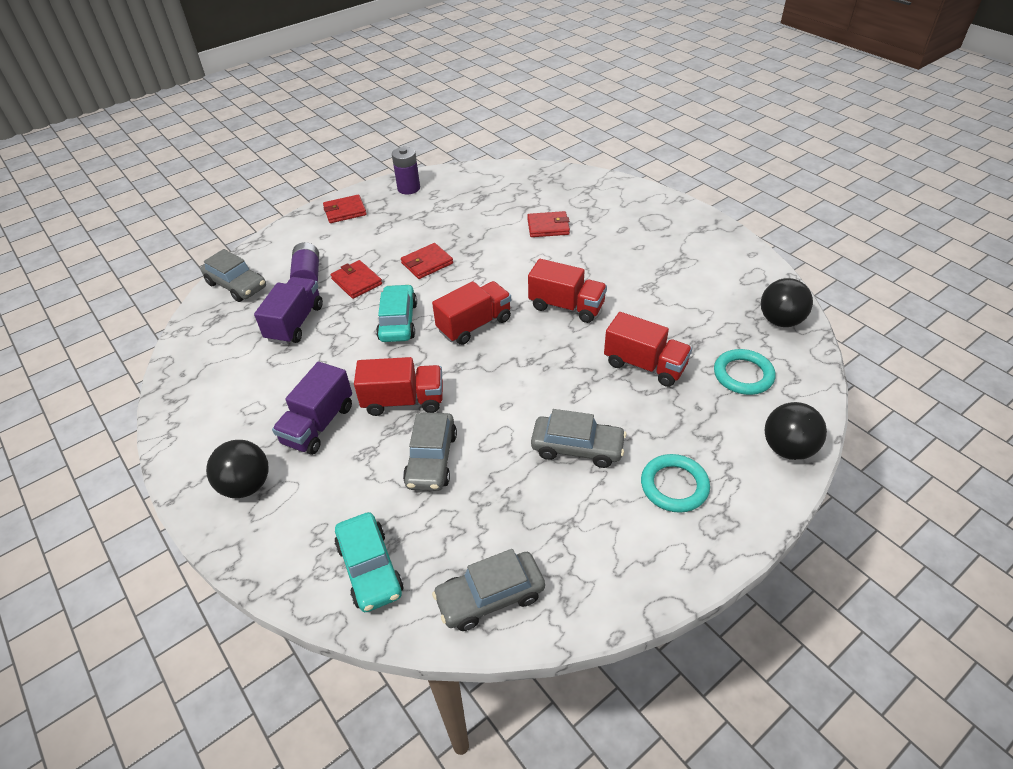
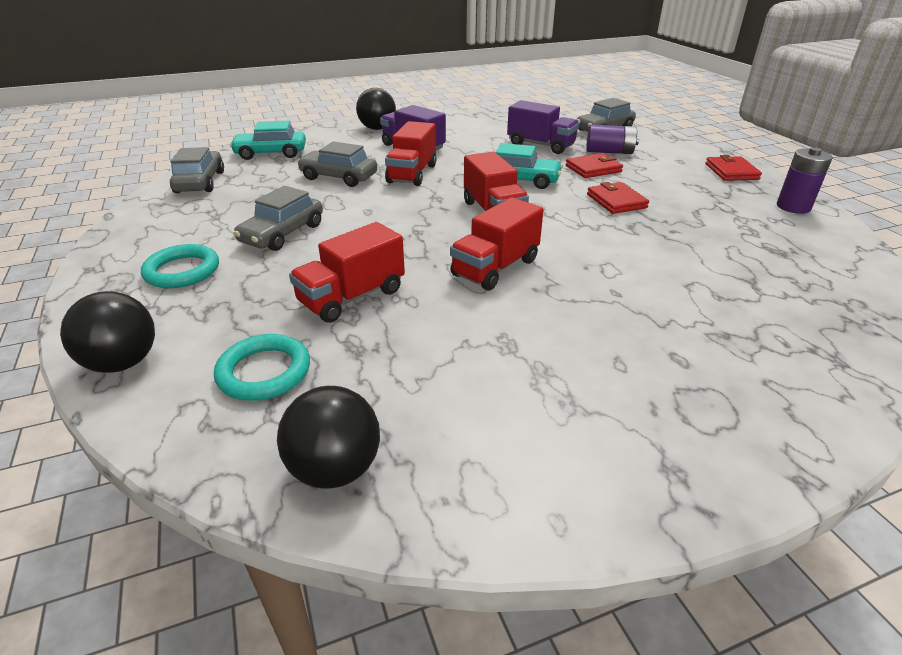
camera: 105 degrees right, 10 degrees down
(548, 227) = (691, 289): red wallet -> none

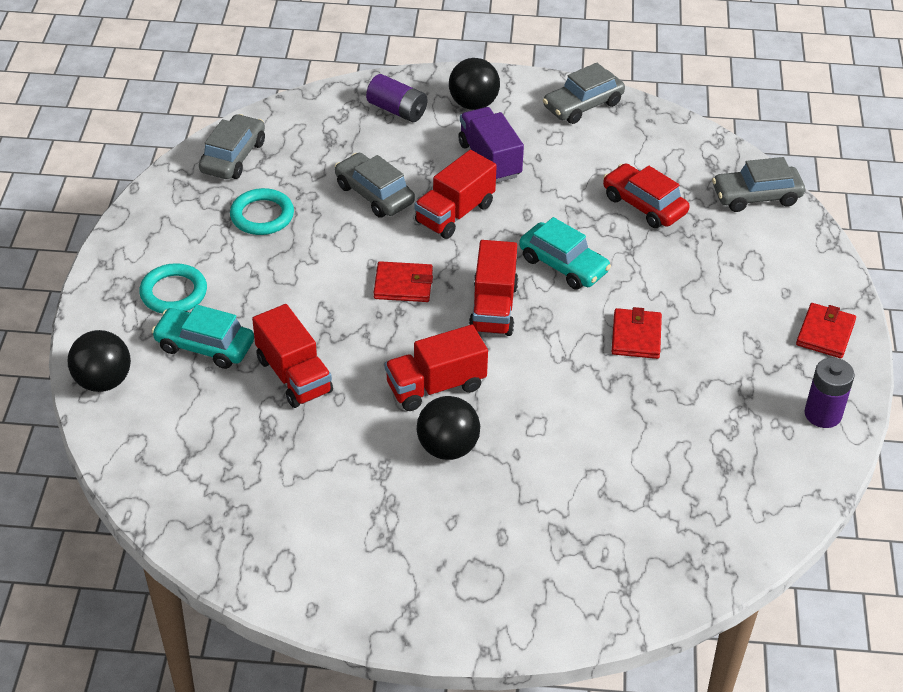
camera: 25 degrees right, 10 degrees up
(264, 372) = (194, 427): turquoise ring -> turquoise ring (262, 215)
(271, 153) = (326, 122): turquoise car -> turquoise car (204, 346)
(282, 234) = (276, 271): grey car -> grey car (583, 105)
(335, 469) = (204, 522): black ball -> black ball (447, 448)
(352, 297) = (294, 375): red truck -> red truck turned 105 degrees counterclockwise
(540, 145) = (644, 205): purple truck -> red car
(593, 169) = (664, 272): red wallet -> red wallet (403, 285)
(609, 152) = (716, 246): purple battery -> purple battery (397, 110)

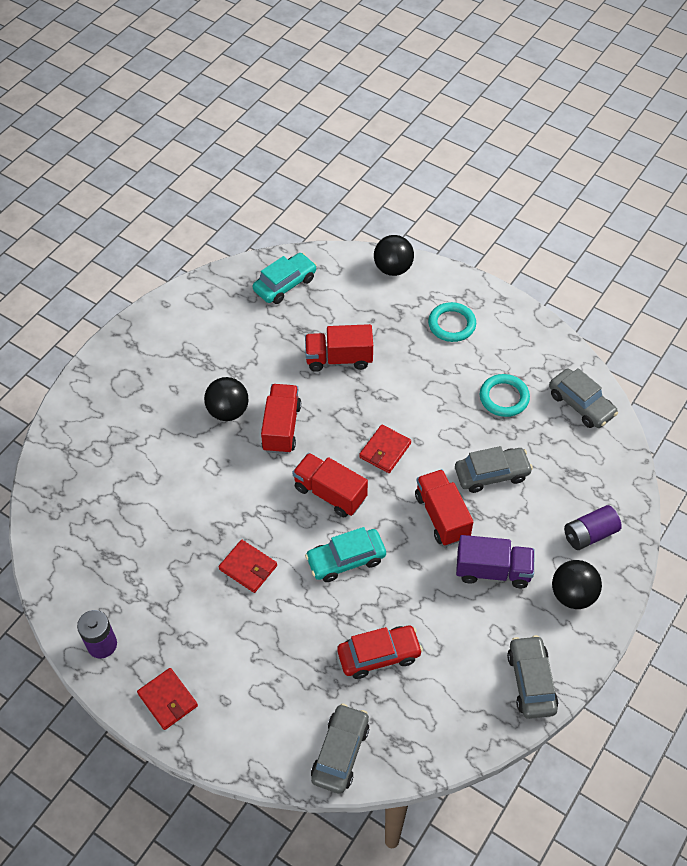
camera: 120 degrees right, 10 degrees up
(204, 346) = (393, 324): turquoise car -> turquoise car (285, 284)

